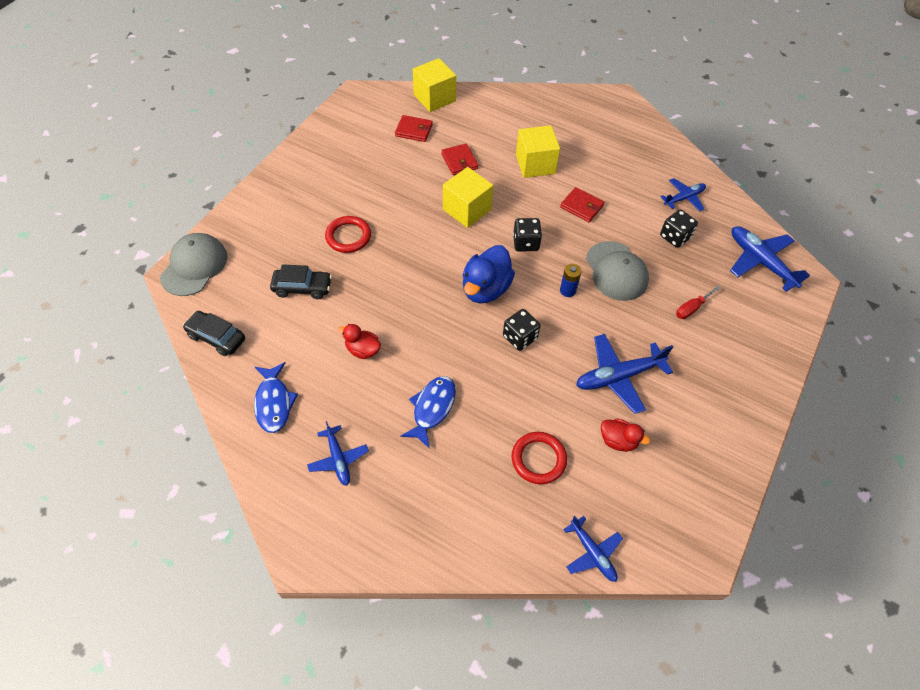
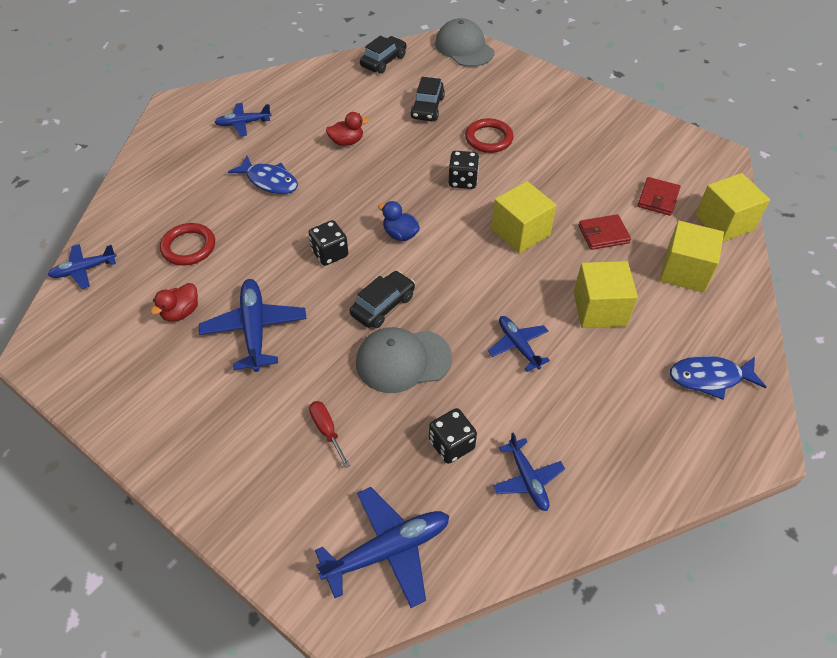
camera: 100 degrees right, 5 degrees down
(194, 266) = (464, 48): grey cap -> grey cap turned 150 degrees counterclockwise
(274, 403) = (309, 91): blue fish -> blue fish (709, 378)
(363, 350) = (346, 142): red duck -> red duck turned 45 degrees clockwise
(486, 289) = (400, 234): blue duck -> blue duck, size x0.57
(488, 120) = (685, 271): none -> yellow cube
(526, 243) = (461, 278): black dice -> black dice (463, 180)
(567, 290) = (383, 305): blue battery -> black car
(581, 206) = (518, 345): red wallet -> blue plane

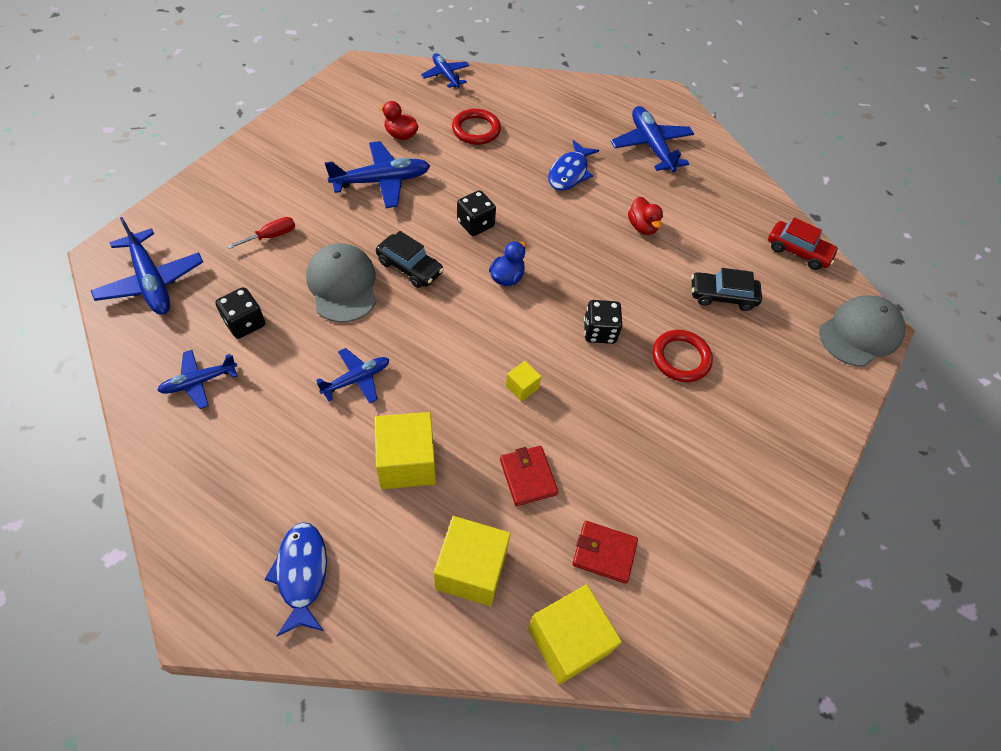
camera: 80 degrees right, 5 degrees up
(243, 123) = (651, 146): blue plane -> blue plane, size x1.62
(383, 61) = (798, 251): black car -> red car
(520, 232) = (522, 387): yellow cube -> yellow cube, size x0.48

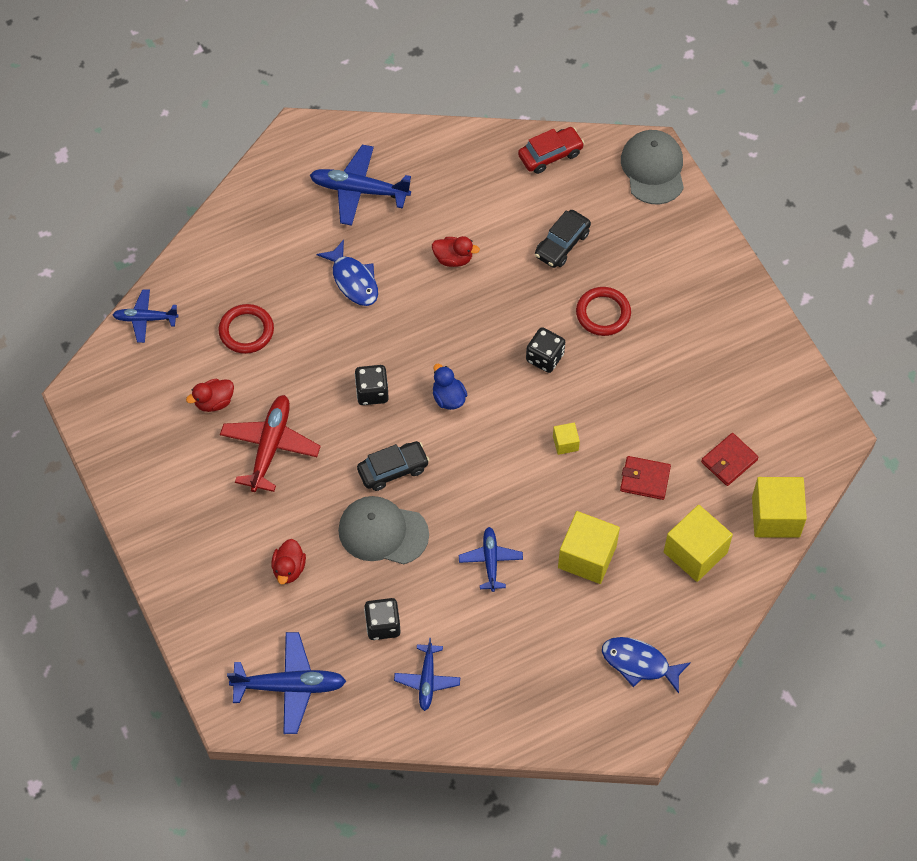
camera: 55 degrees left, 5 degrees up
(271, 236) = (289, 569): red screwdriver -> red duck
(382, 181) = (270, 446): blue plane -> red plane

